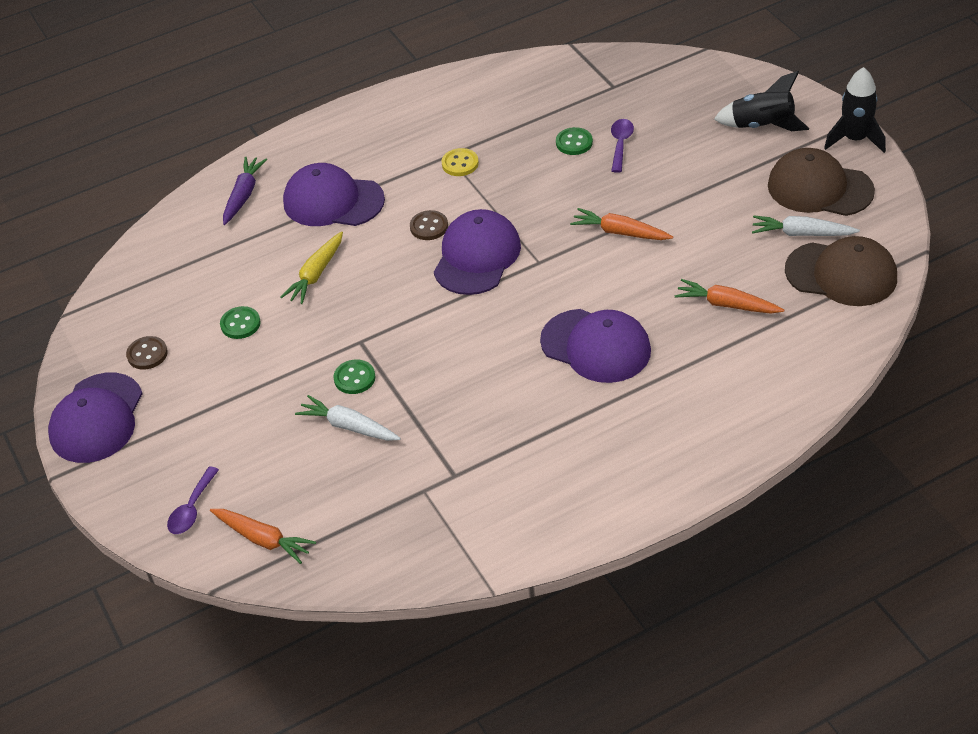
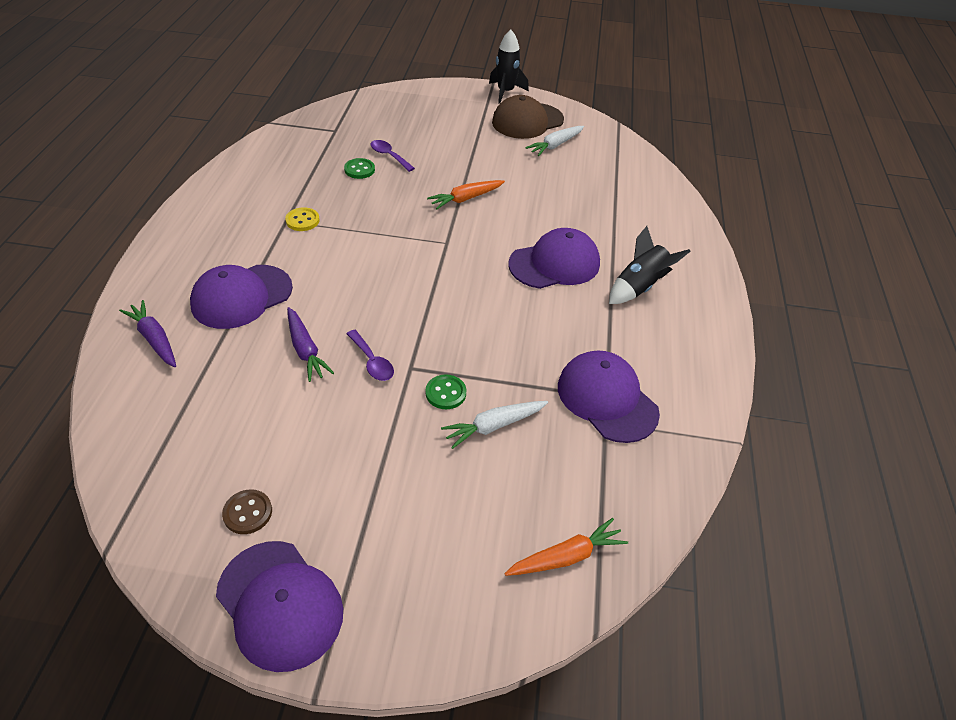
camera: 60 degrees left, 0 degrees up
(192, 508) = (479, 591): purple spoon -> purple spoon (372, 362)
(240, 324) = (298, 426): green button -> none
(316, 274) = (305, 350): yellow carrot -> purple carrot
(429, 227) = (342, 268): brown button -> none
(477, 256) = (403, 264): purple cap -> purple cap (607, 399)
(727, 305) = (580, 198): orange carrot -> none
(762, 126) = (451, 108): black rocket -> black rocket (639, 287)
(841, 274) = (603, 152): brown cap -> none

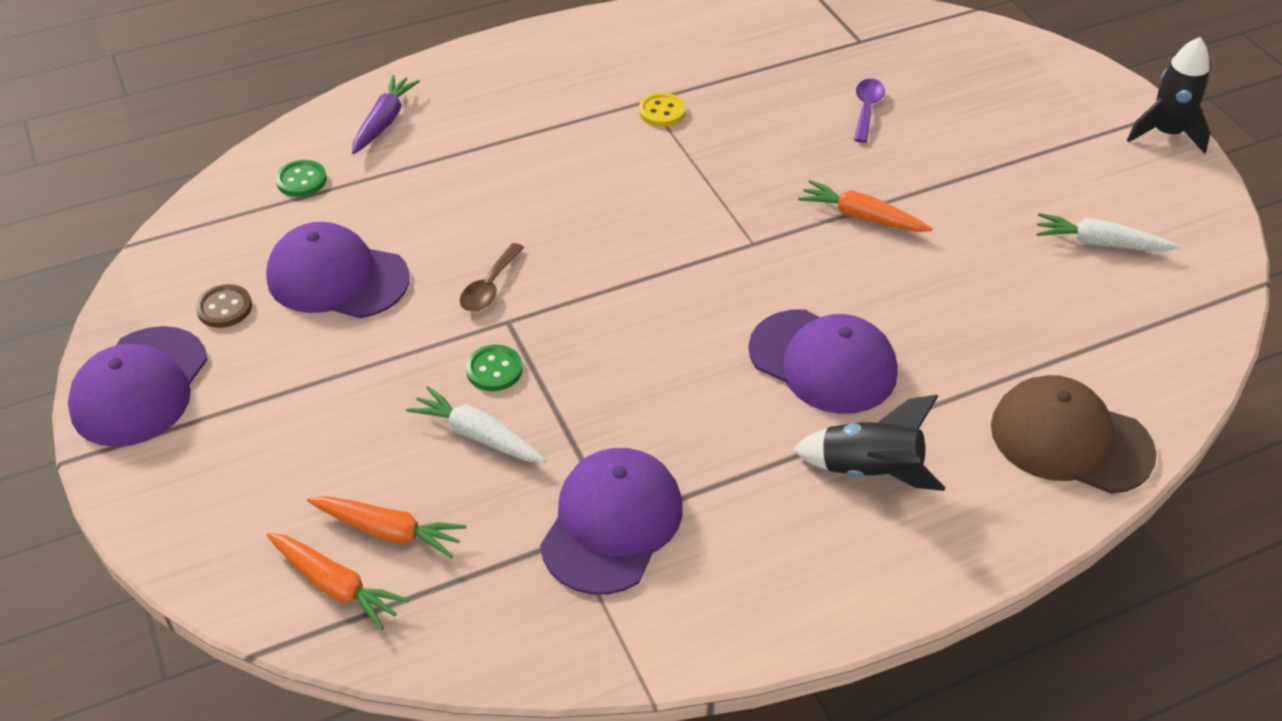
camera: 60 degrees right, 0 degrees up
(241, 296) = (496, 140): purple cap -> purple cap (337, 278)
(305, 350) = (462, 228): purple carrot -> none
(359, 170) = (808, 101): green button -> green button (301, 180)
(372, 362) = (490, 286): purple spoon -> brown spoon
(527, 121) = (1122, 188): brown cap -> brown cap (1070, 440)
(540, 507) = (388, 531): none -> orange carrot

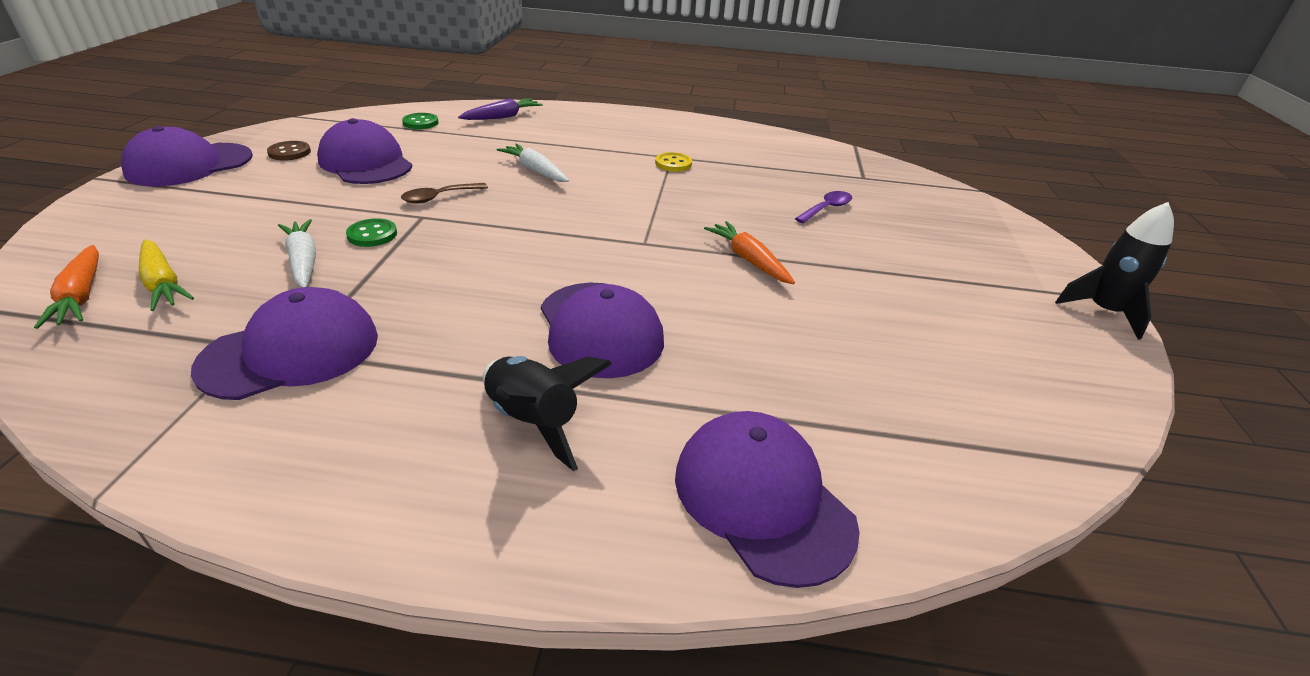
camera: 30 degrees right, 10 degrees down
(388, 531) = (163, 283): orange carrot -> yellow carrot
(1070, 440) = (762, 499): brown cap -> purple cap
(1100, 243) = (959, 358): white carrot -> white carrot (535, 171)

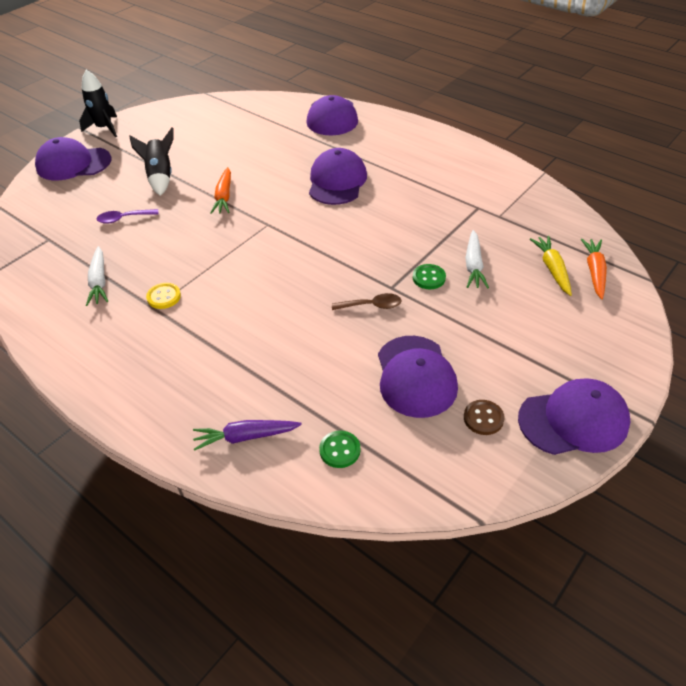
camera: 145 degrees left, 10 degrees up
(291, 352) = (480, 208): purple cap -> purple cap (73, 164)
(534, 421) = (389, 155): black rocket -> black rocket (160, 177)
(535, 171) = (280, 320): white carrot -> white carrot (99, 281)

